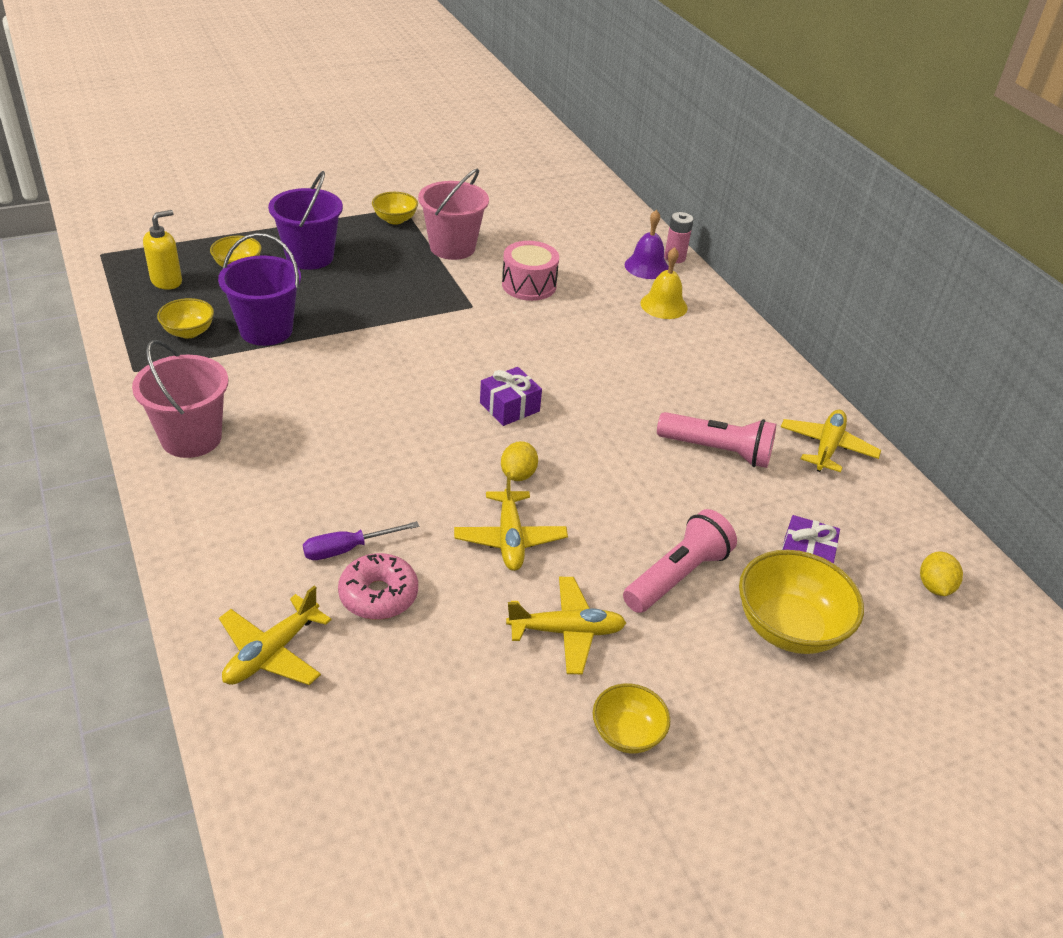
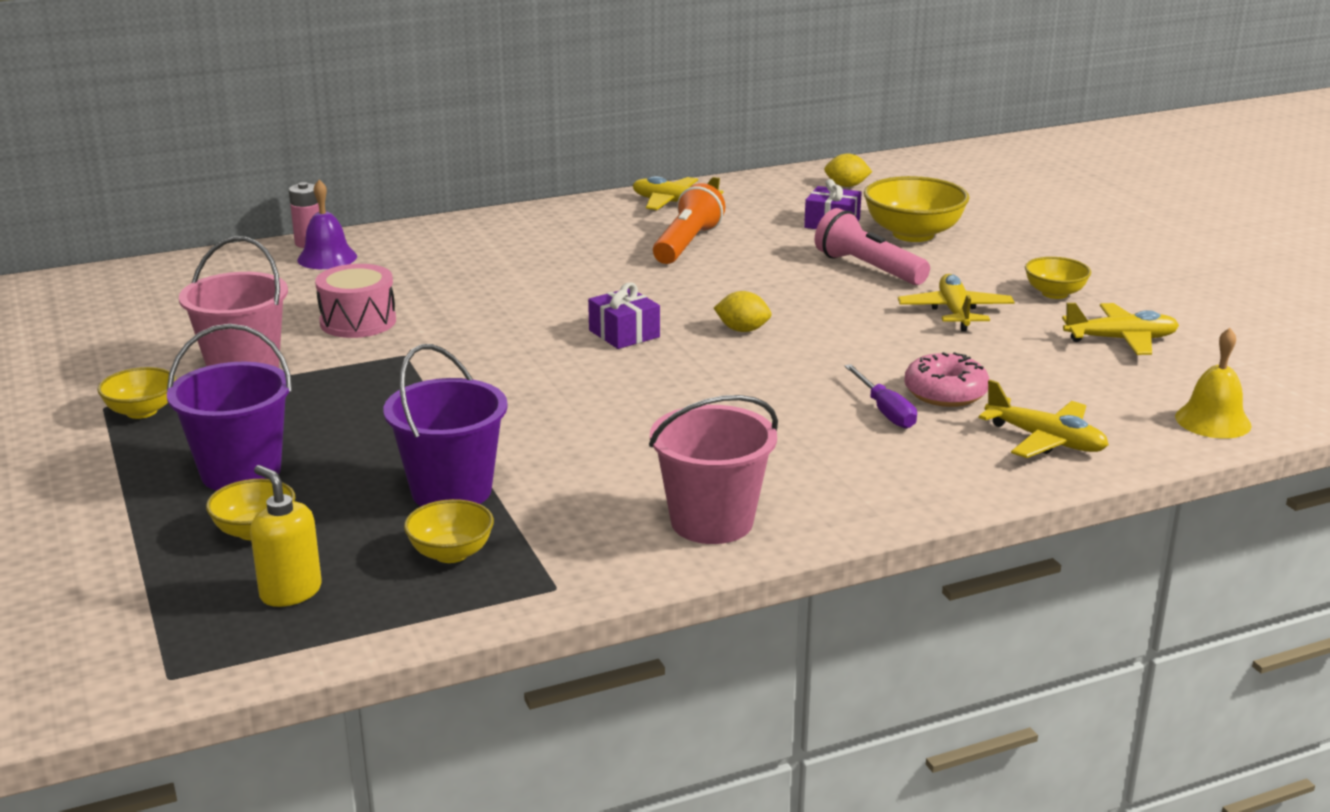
camera: 85 degrees left, 15 degrees down
(510, 539) = (843, 334): yellow plane -> yellow plane (1121, 340)
(664, 305) = (417, 253): yellow bell -> yellow bell (1213, 421)
(717, 451) = (687, 244): pink flashlight -> orange flashlight

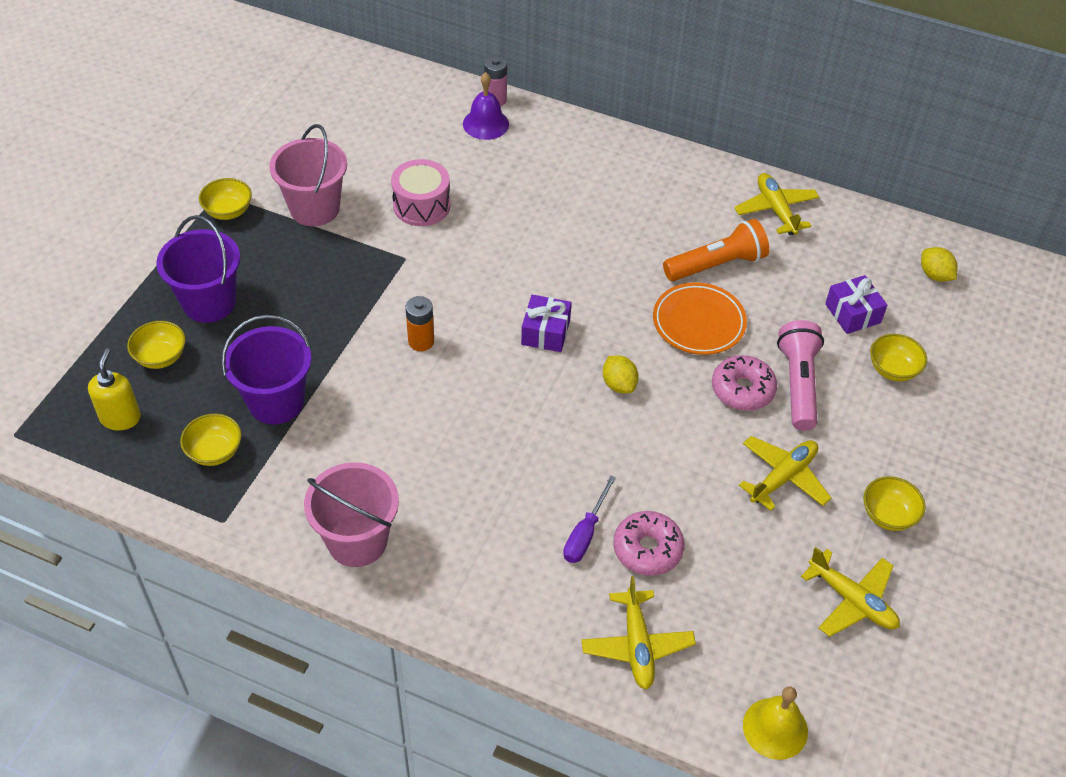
camera: 45 degrees right, 25 degrees up
(522, 389) = (421, 341): none -> orange battery
(735, 275) = (698, 323): none -> orange plate
(837, 289) = (742, 390): none -> pink donut
(913, 234) = (893, 369): yellow bowl -> yellow bowl, size x0.57

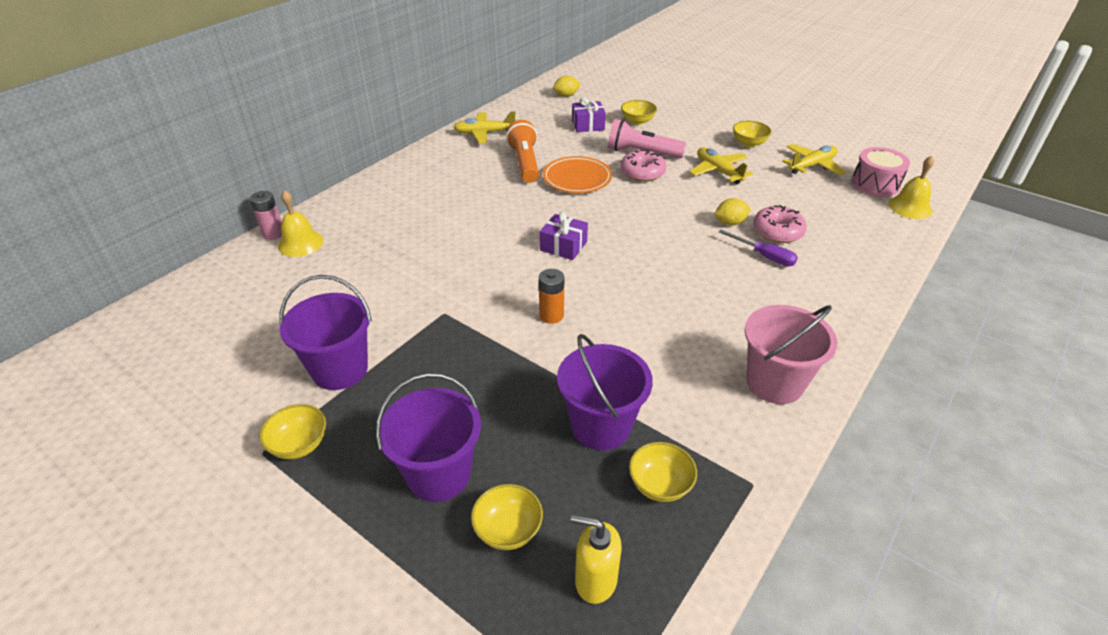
camera: 75 degrees left, 10 degrees down
(314, 208) = (340, 369): pink bucket -> purple bucket
(421, 205) = (381, 294): pink drum -> pink drum (875, 184)
(485, 124) = (300, 243): purple bell -> yellow bell
(619, 384) = (626, 220): yellow lemon -> yellow lemon (730, 223)
(637, 645) = (859, 249): yellow plane -> none

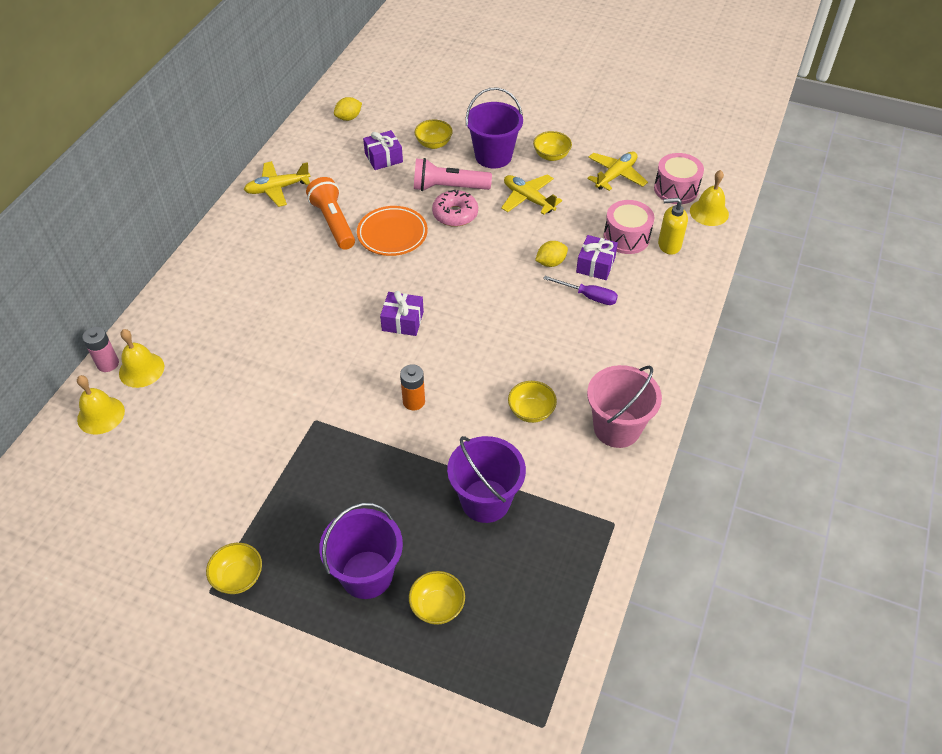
camera: 15 degrees left, 10 degrees up
(245, 272) = (101, 415): none -> yellow bell
(340, 369) = (242, 499): purple bucket -> purple bucket (493, 156)
(595, 580) = (514, 628): yellow soap dispenser -> yellow soap dispenser (669, 245)
(660, 485) = (544, 541): yellow bowl -> yellow bowl (531, 411)
(777, 232) = (595, 265): pink donut -> purple gift
(815, 214) = (626, 237): none -> pink drum

